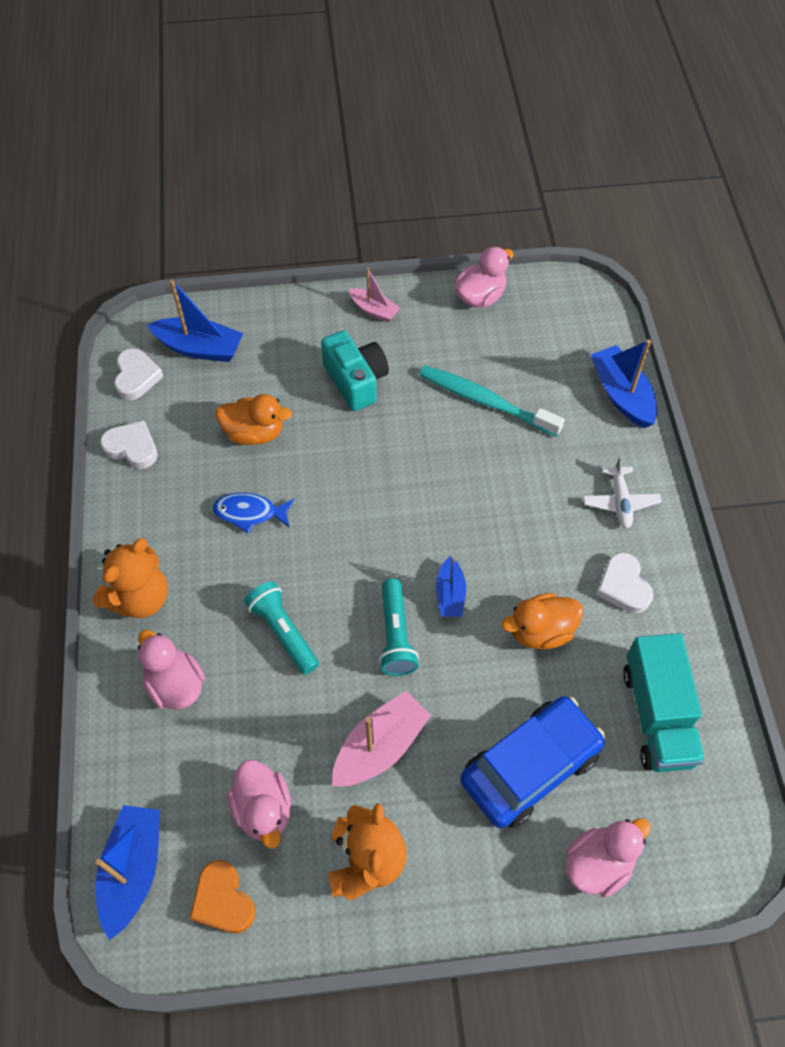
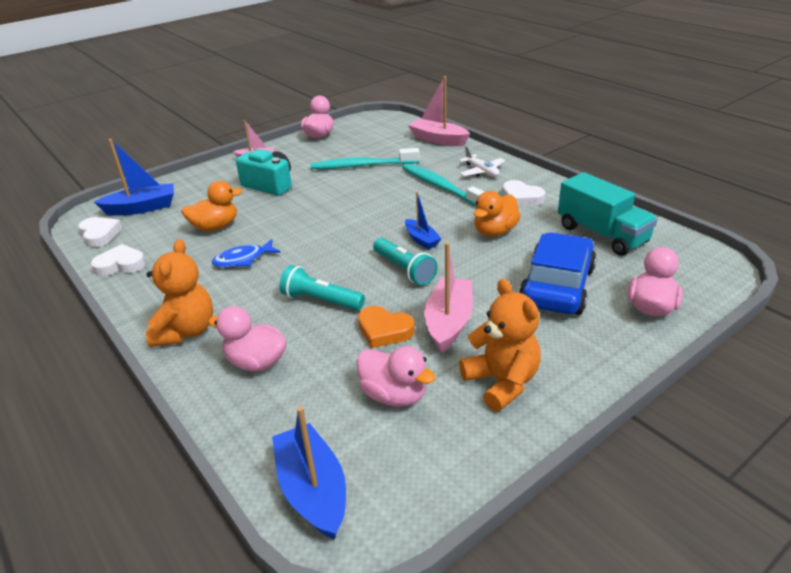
camera: 30 degrees left, 25 degrees down
(223, 900) = (412, 465): orange heart -> orange heart (384, 330)
(546, 504) = (440, 187): none -> turquoise toothbrush
(621, 394) = (438, 139): blue boat -> pink boat

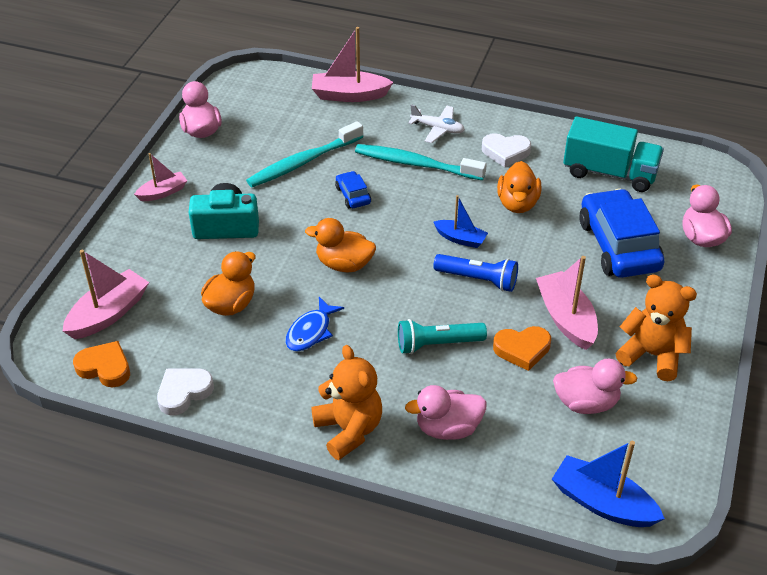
camera: 35 degrees left, 10 degrees up
(100, 234) = (105, 368): white heart -> orange heart
(142, 208) = (109, 314): blue boat -> pink boat
(317, 228) = (344, 264): none -> orange duck
(373, 192) = (353, 195): none -> blue car
(404, 269) = (478, 279): turquoise flashlight -> blue flashlight

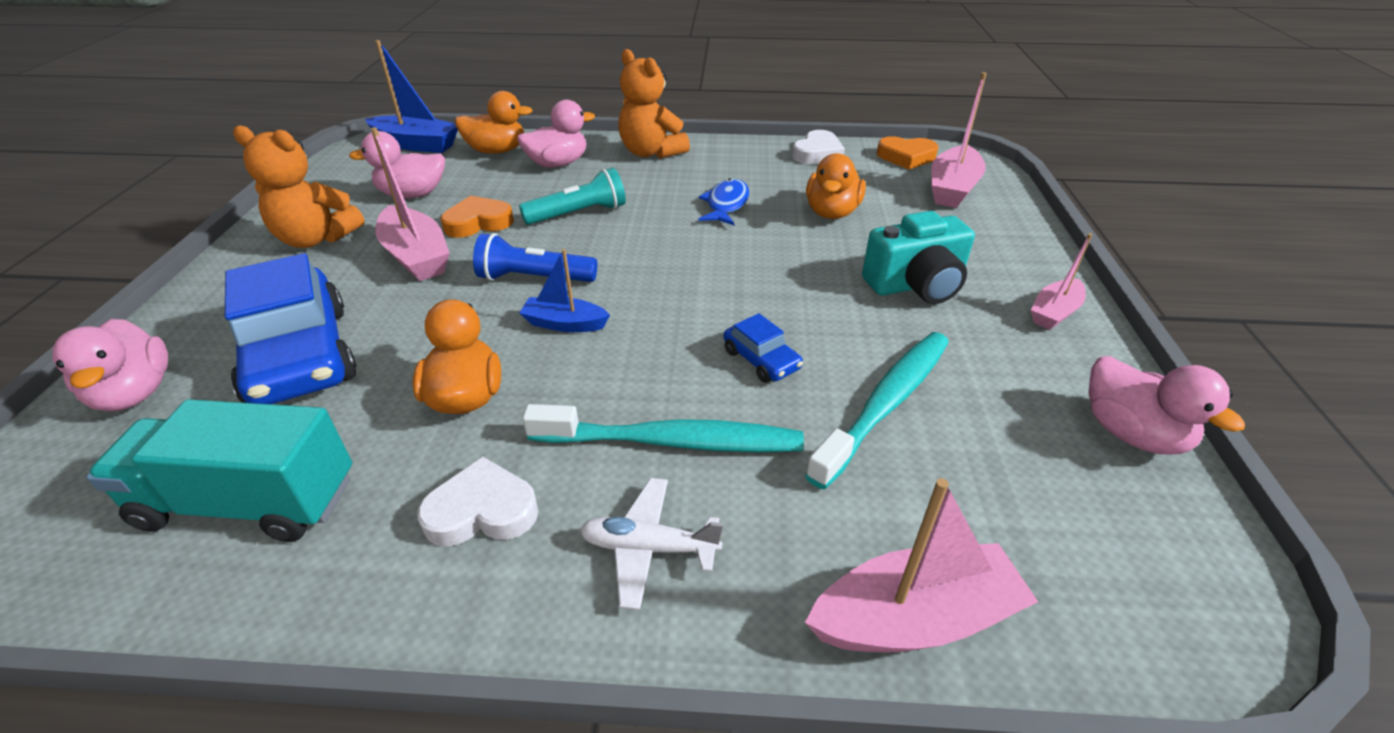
camera: 165 degrees right, 5 degrees down
(344, 264) = (723, 267): orange duck -> orange duck (497, 151)

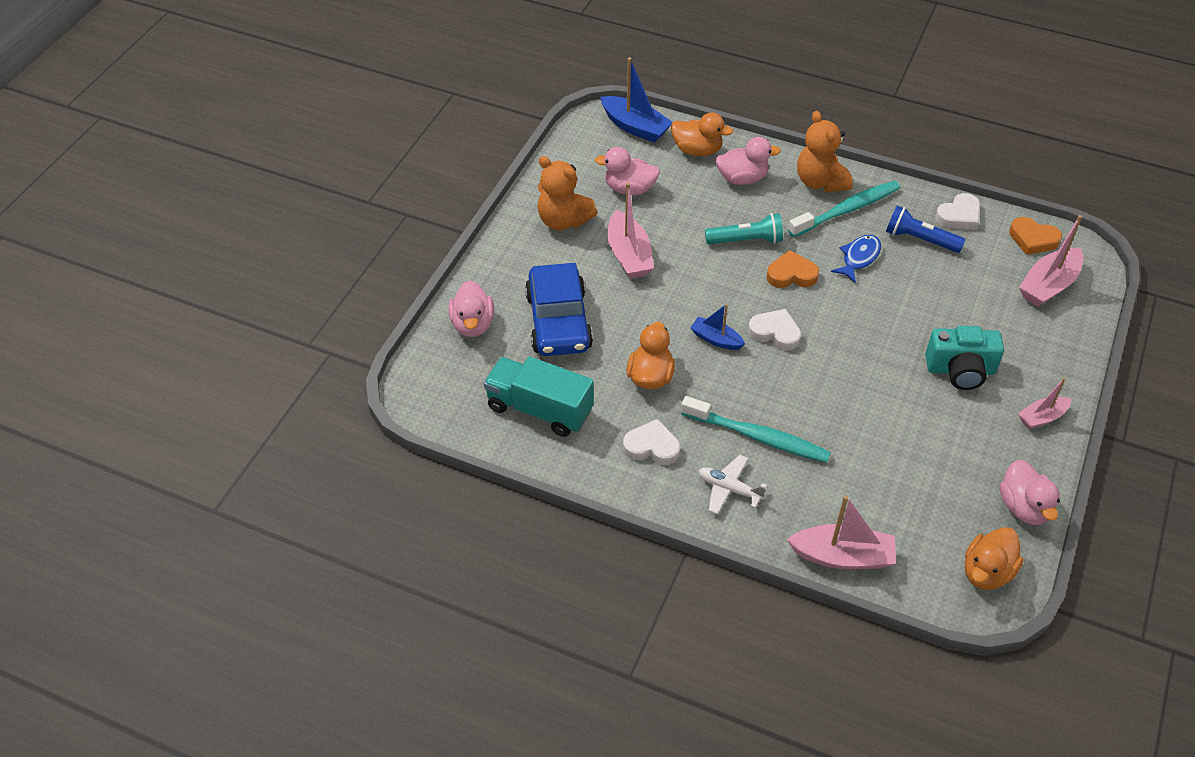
camera: 20 degrees right, 10 degrees up
(478, 222) = (673, 231): orange heart -> orange heart (791, 274)
(534, 278) = (703, 296): blue flashlight -> blue flashlight (920, 239)
(649, 298) = (775, 333): none -> white heart
(761, 360) = (829, 399): blue car -> none
(832, 213) = (936, 287): orange duck -> orange duck (987, 572)
(885, 404) = (889, 449): turquoise toothbrush -> turquoise toothbrush (846, 210)

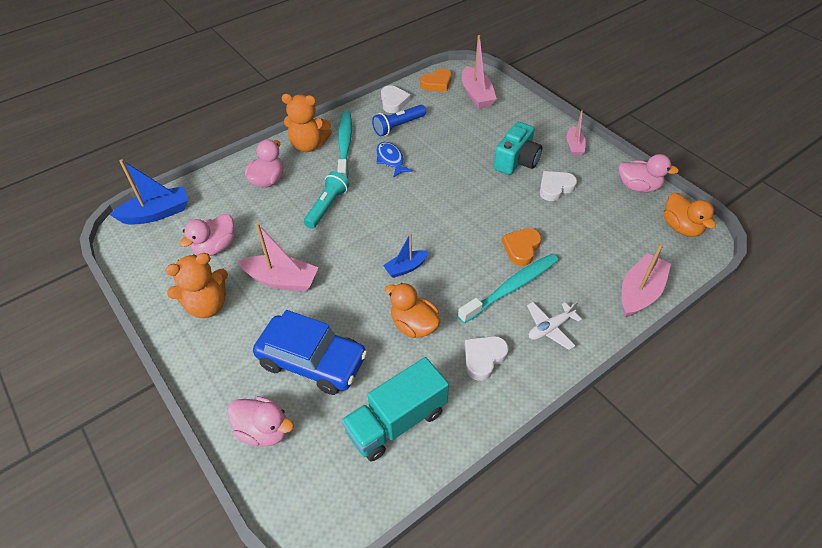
camera: 60 degrees left, 0 degrees up
(697, 150) = (217, 191): orange duck -> none
(775, 333) = (423, 232): white heart -> white heart (555, 188)
(791, 274) = (378, 198): orange heart -> orange heart (521, 248)

